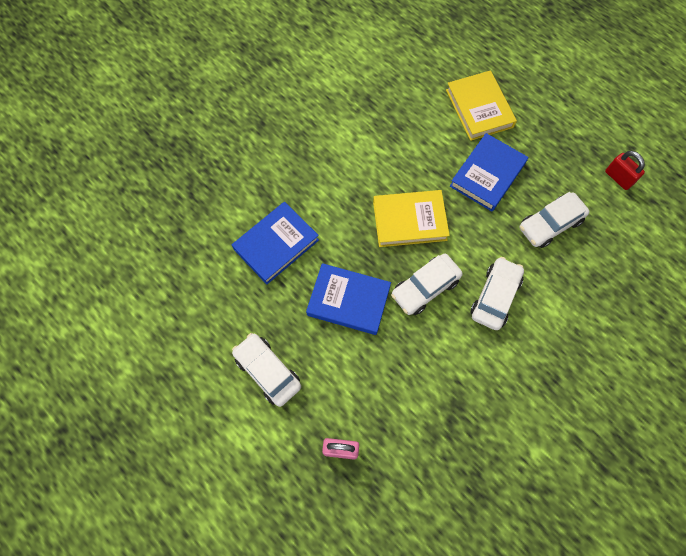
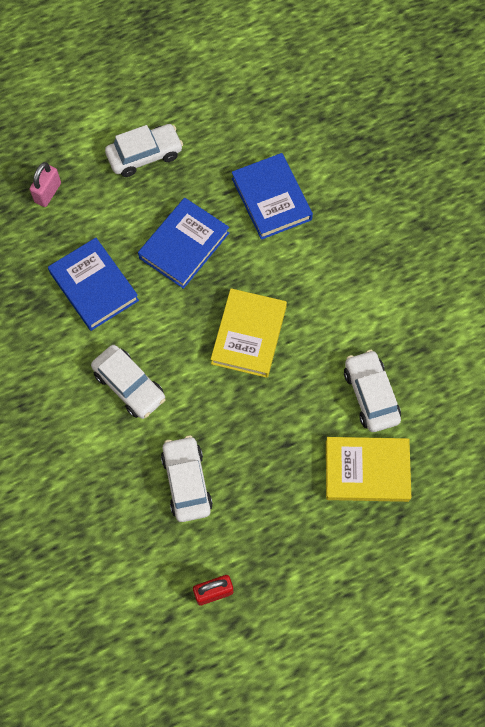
camera: 110 degrees right, 0 degrees up
(425, 288) = (167, 321): white car -> white car (370, 395)
(487, 175) = (274, 441): blue book -> blue book (94, 286)

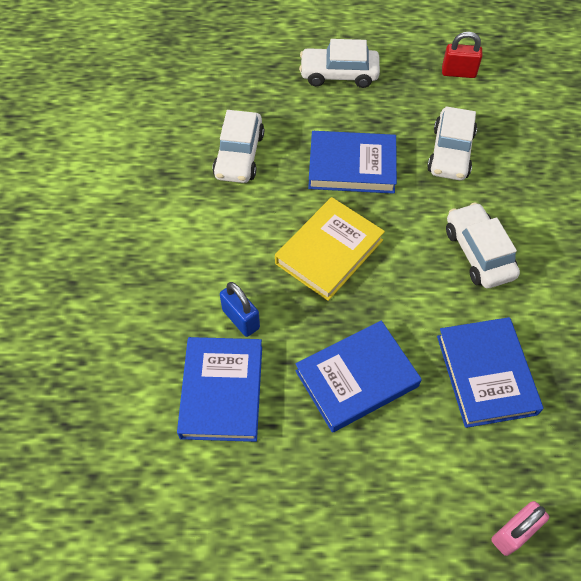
camera: 155 degrees left, 10 degrees down
(145, 155) = (356, 531): white car -> white car (339, 74)
(268, 427) = (352, 166): none -> blue book
(287, 253) = (241, 319): none -> blue padlock
(367, 470) = (280, 103): yellow book -> none

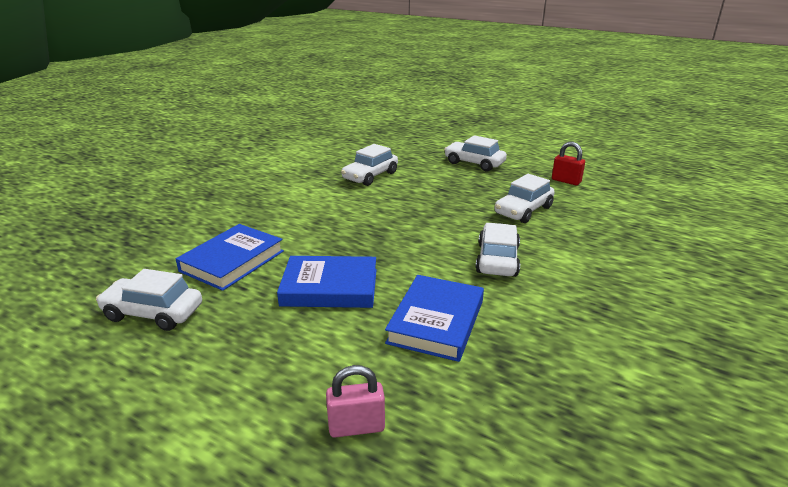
camera: 30 degrees right, 30 degrees down
(218, 511) = (153, 313): none -> white car
(241, 319) = (286, 236): blue padlock -> none
(329, 252) = (381, 226): yellow book -> none
(352, 166) = (441, 198): blue book -> none

